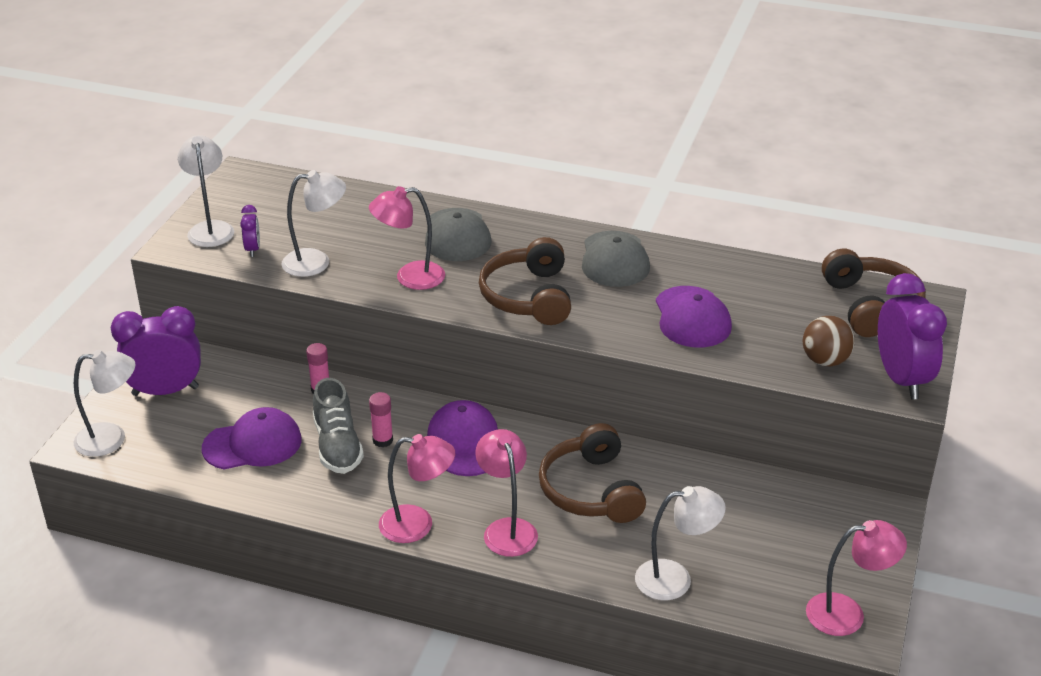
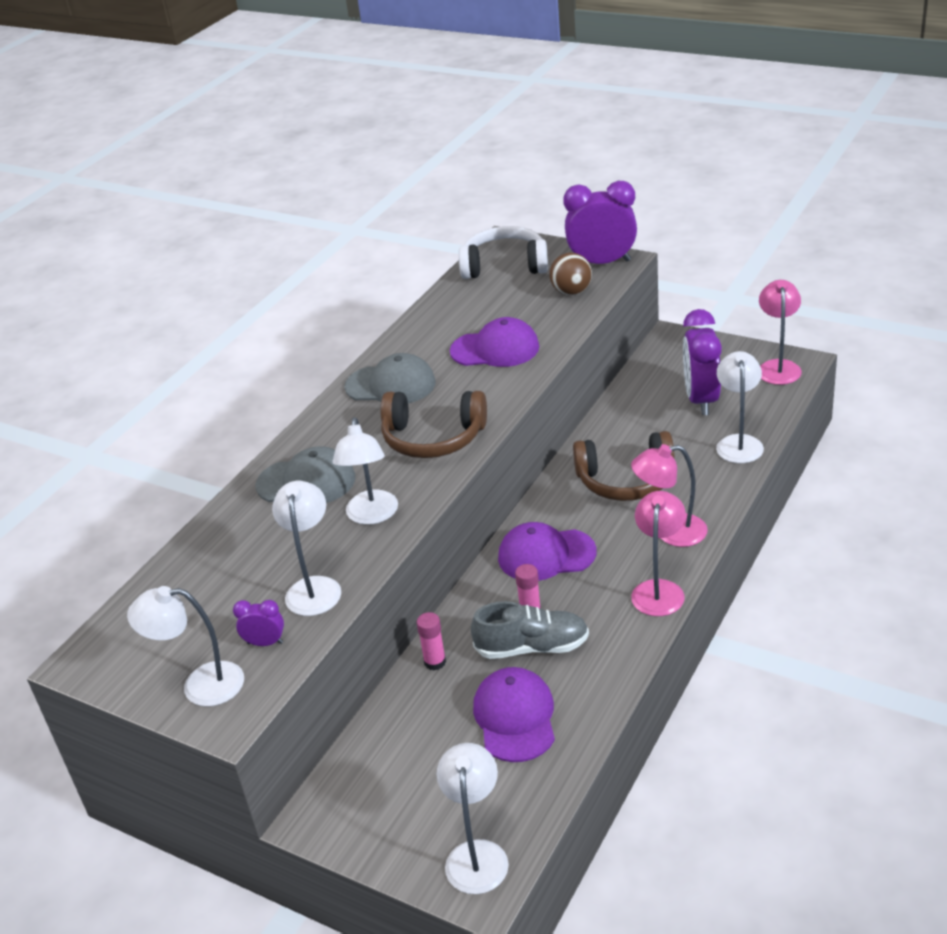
camera: 75 degrees left, 0 degrees up
(165, 391) = (397, 805): purple clock -> purple clock (701, 400)
(410, 277) = (372, 515): pink lamp -> white lamp
(871, 306) = (505, 265): brown headphones -> white headphones

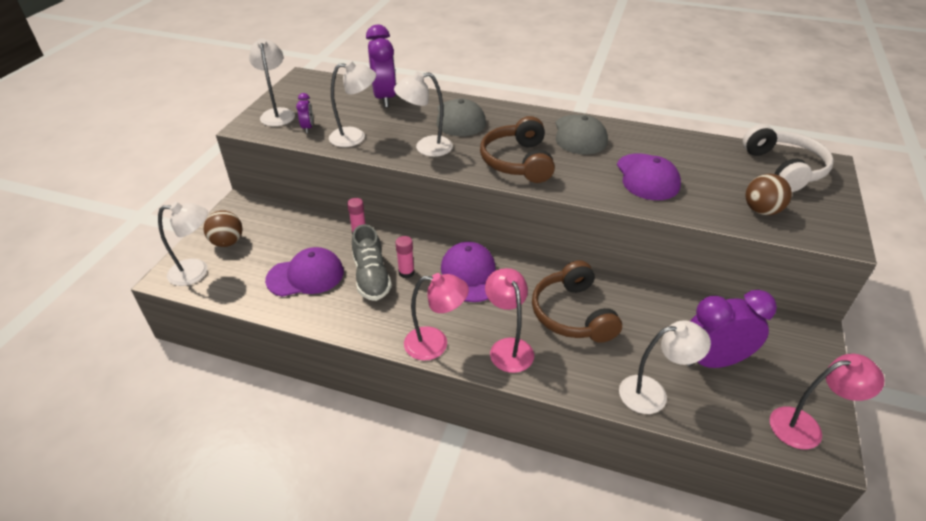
camera: 75 degrees right, 5 degrees up
(413, 823) = (227, 242): none -> brown ball
(602, 263) = (828, 225): purple clock -> purple clock (385, 98)

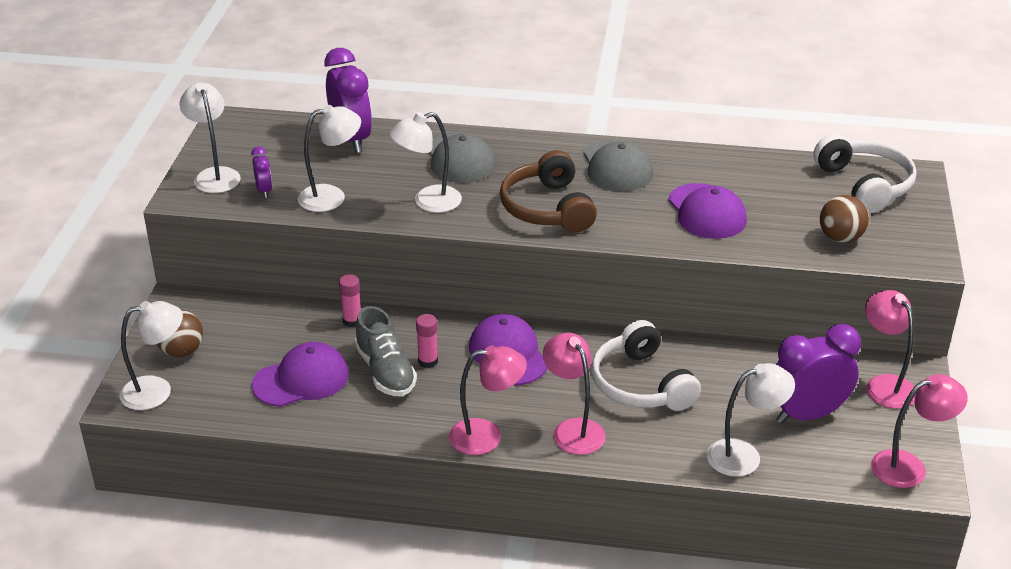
camera: 10 degrees left, 5 degrees down
(572, 314) = (641, 384): brown headphones -> white headphones
(784, 341) = (884, 385): none -> pink lamp

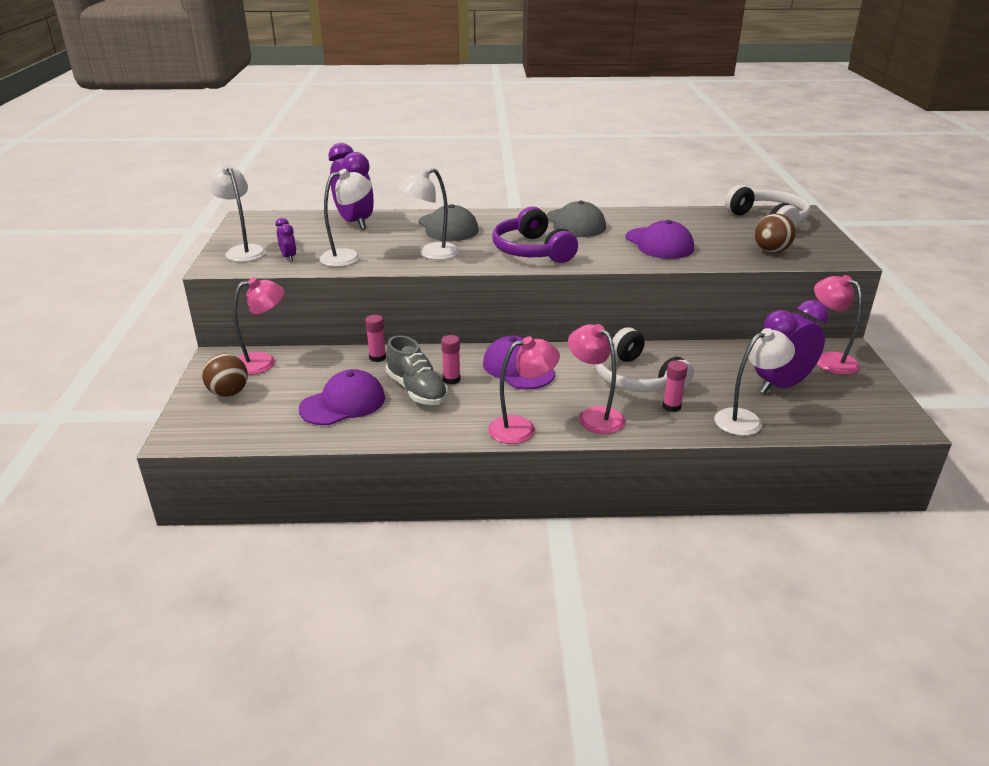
camera: 10 degrees left, 5 degrees down
(157, 391) = (210, 425): white lamp -> none
(547, 208) = (532, 251): brown headphones -> purple headphones
(665, 428) = (671, 406): none -> pink glue stick
(909, 466) = (882, 413): pink lamp -> pink lamp (263, 362)

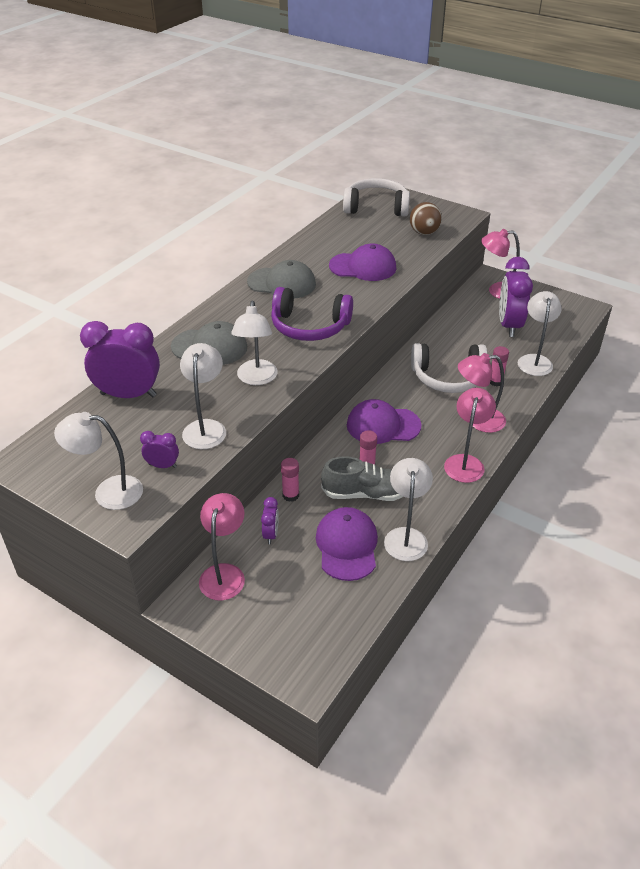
camera: 55 degrees left, 10 degrees up
(229, 393) = (260, 617): brown ball -> none
(323, 365) = (271, 534): none -> purple clock
(383, 428) = (406, 536): none -> white lamp

